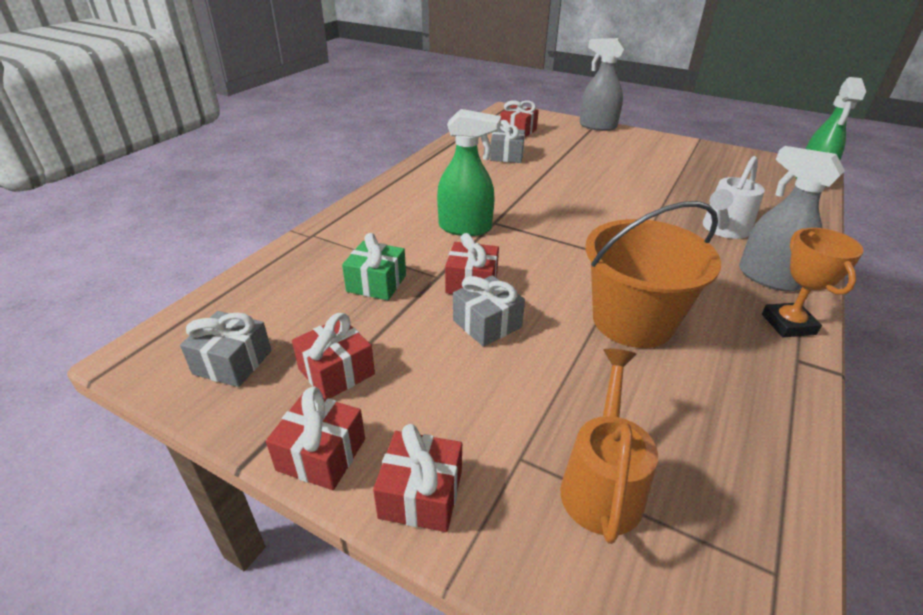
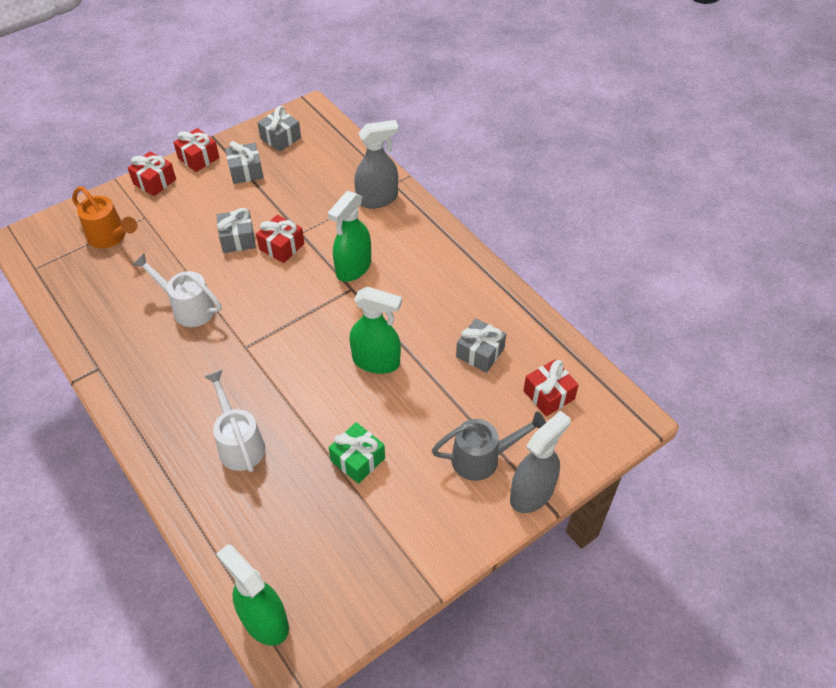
camera: 115 degrees right, 15 degrees up
(336, 371) = (246, 171): red gift -> grey gift
(376, 283) = (313, 203): green gift -> green gift (358, 459)
(563, 191) = (376, 361): none -> green spray bottle
(594, 142) = (482, 458): none -> grey watering can
(632, 321) = (188, 308): orange bucket -> white watering can
(768, 278) = (166, 420): grey spray bottle -> grey spray bottle (377, 199)
(788, 324) = (122, 389): orange trophy -> none

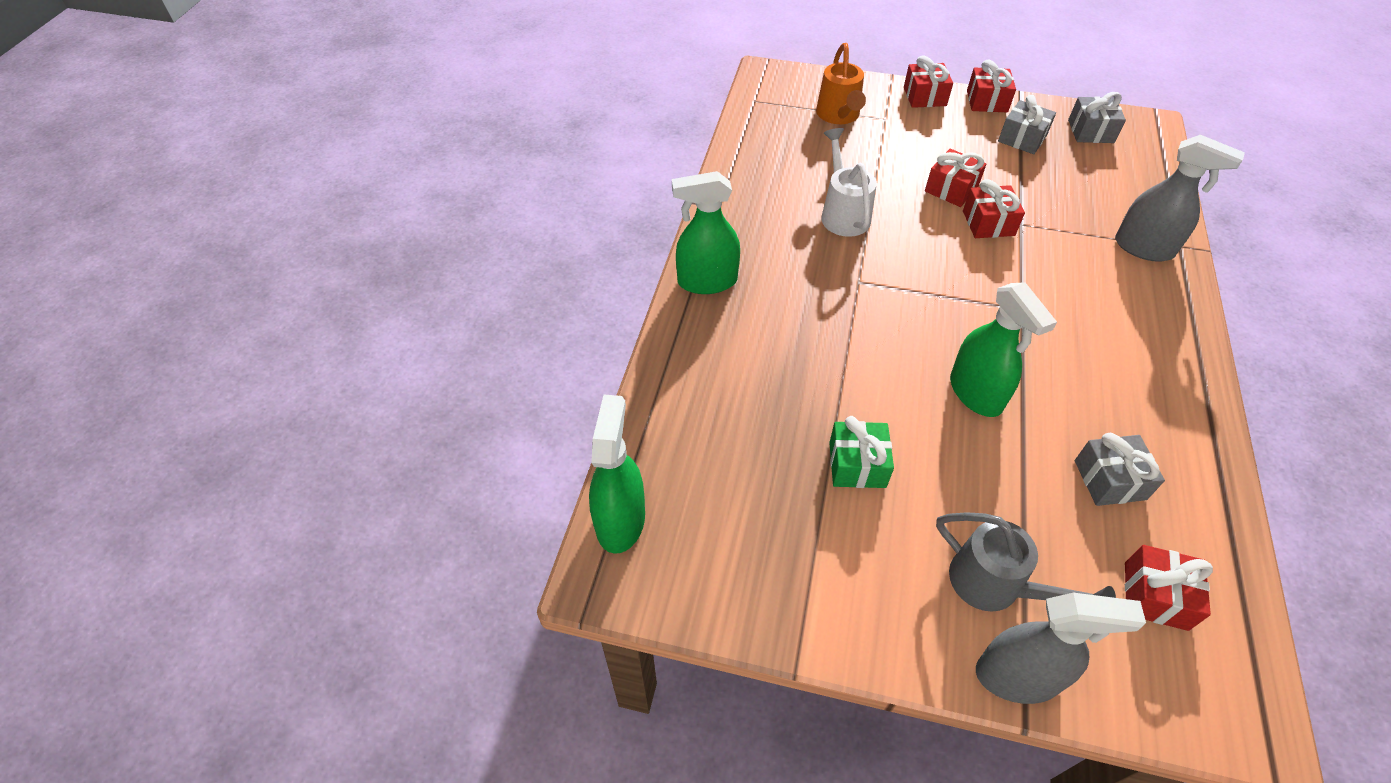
camera: 50 degrees right, 0 degrees up
(238, 239) = (951, 189): grey gift -> red gift
(239, 443) = (764, 356): white watering can -> none
(353, 268) = (1045, 292): green spray bottle -> green spray bottle (707, 281)

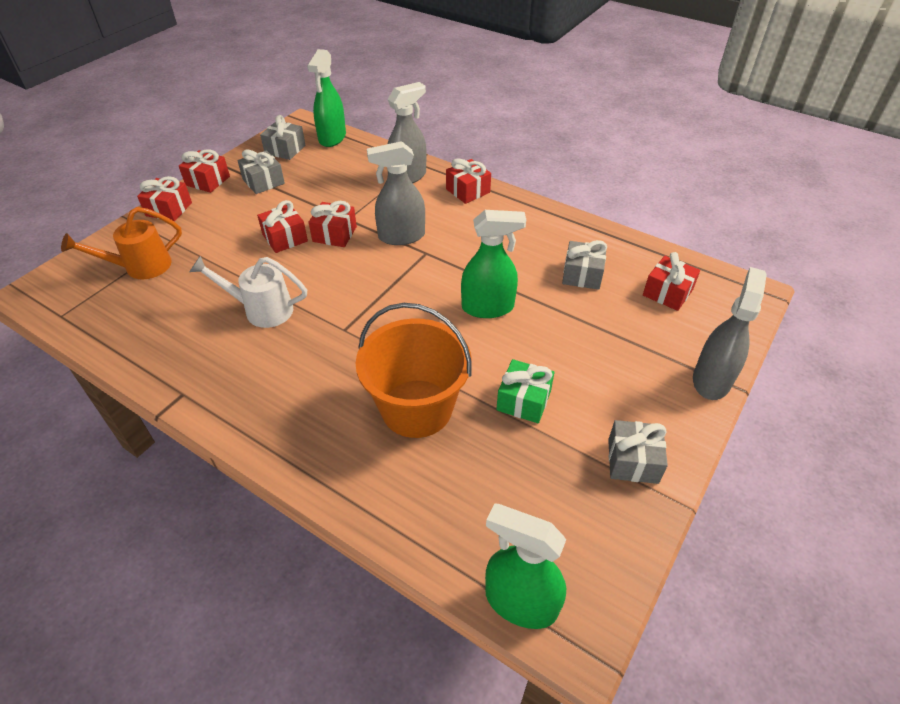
camera: 70 degrees left, 5 degrees down
(707, 281) = (273, 437): green spray bottle -> green spray bottle (332, 138)
(794, 373) = (416, 408): none -> orange bucket
(831, 595) = (632, 461): none -> grey gift
(839, 116) = (141, 267): orange watering can -> orange watering can turned 135 degrees clockwise
(995, 585) = (645, 363): grey watering can -> none
(1031, 278) = (401, 236): none -> grey spray bottle
(1172, 313) = (468, 191): none -> red gift

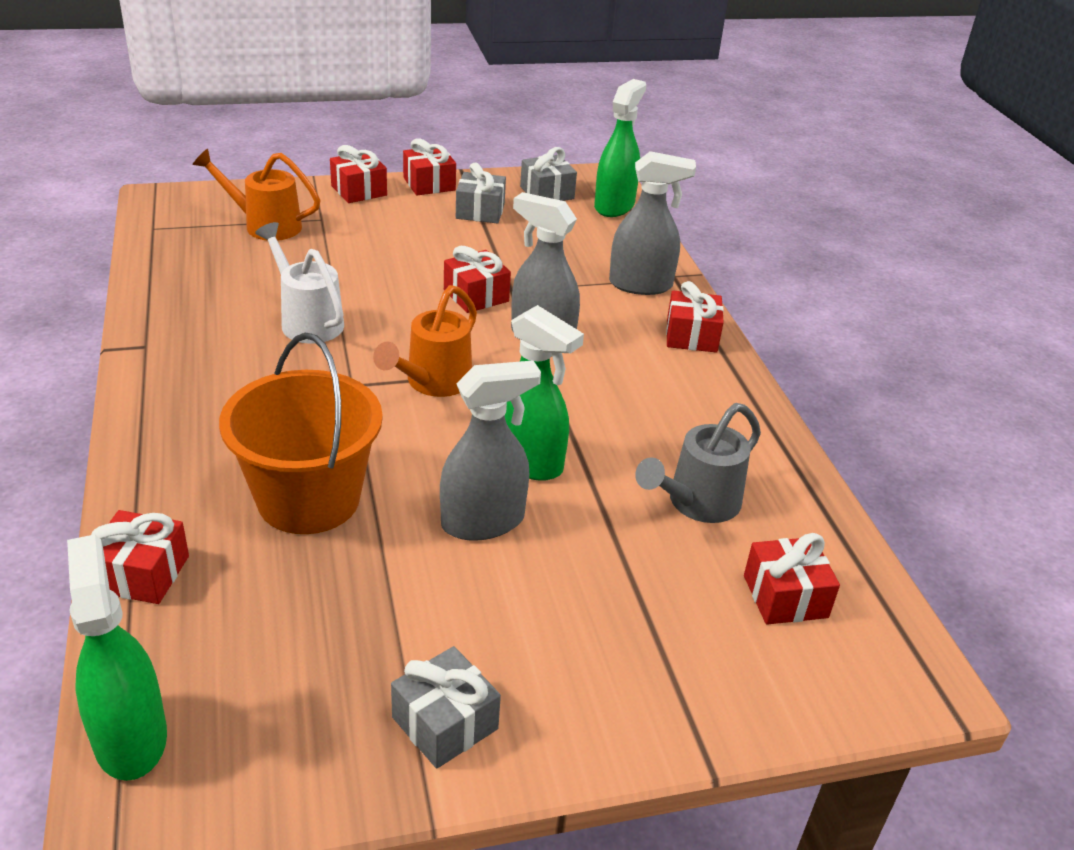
camera: 40 degrees right, 10 degrees down
(285, 238) = (423, 272): red gift -> red gift (142, 574)
(332, 138) = (614, 206): green spray bottle -> green spray bottle turned 150 degrees clockwise
(384, 298) = (433, 382): none -> orange watering can
(523, 400) = (422, 573): green gift -> none
(582, 275) = (697, 503): grey gift -> grey watering can
(711, 380) = (685, 727): grey spray bottle -> grey spray bottle (483, 521)

